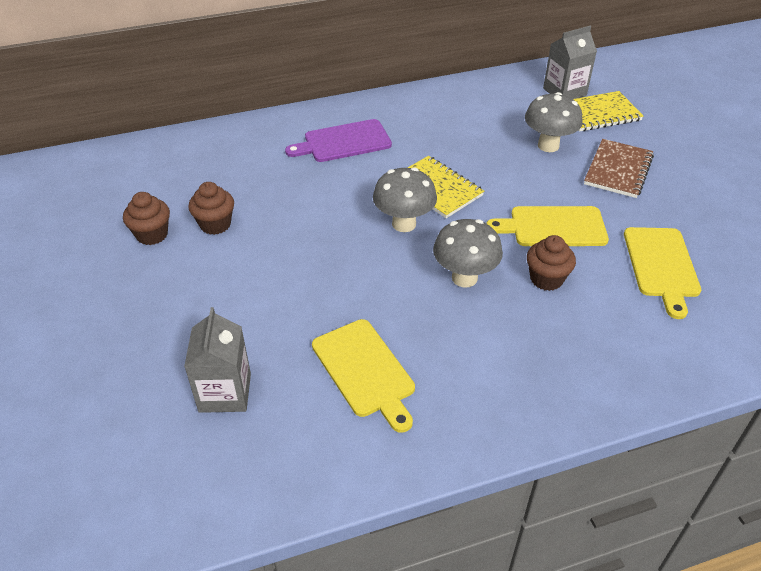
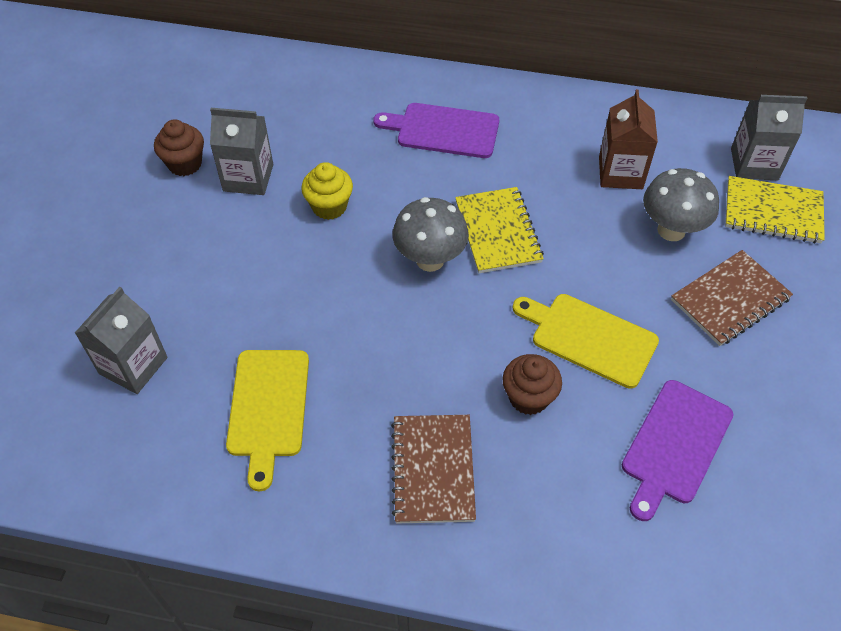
camera: 30 degrees right, 10 degrees up
(215, 224) = (248, 178): brown cupcake -> grey carton
(298, 219) = (329, 206): none -> yellow cupcake
(464, 278) = (442, 354): grey mushroom -> none
(487, 125) = (620, 173): none -> brown carton
(522, 353) = (433, 469): none -> brown notebook
(661, 266) = (675, 445): yellow cutting board -> purple cutting board

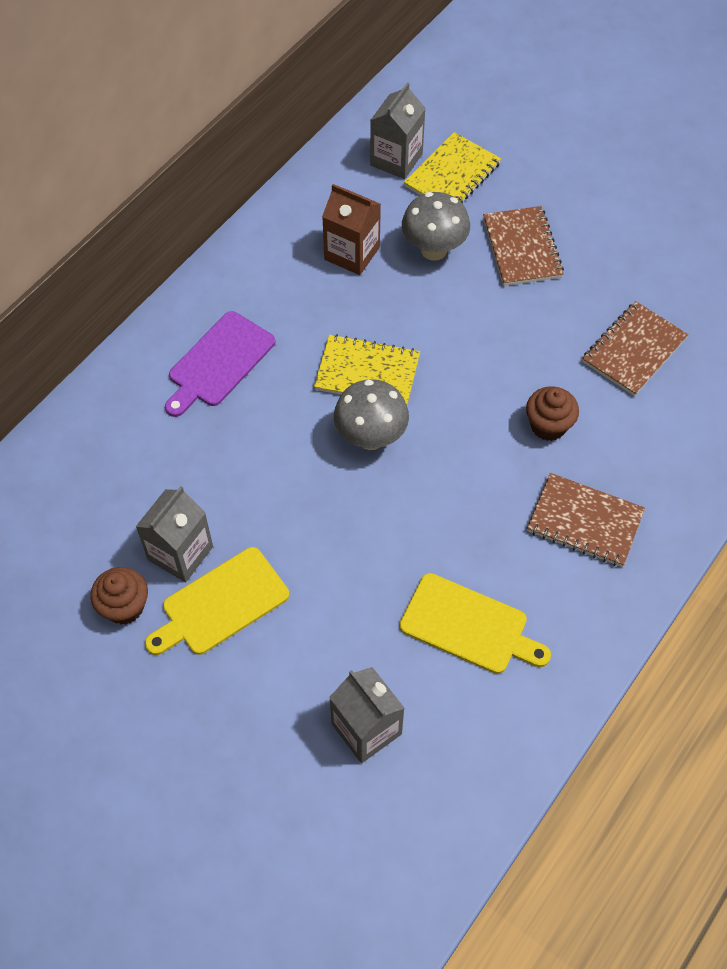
camera: 65 degrees left, 5 degrees up
(329, 206) = (261, 494): yellow cupcake -> none
(589, 338) = (512, 358): yellow cutting board -> yellow cutting board (221, 604)
(675, 445) = (634, 350): purple cutting board -> brown notebook

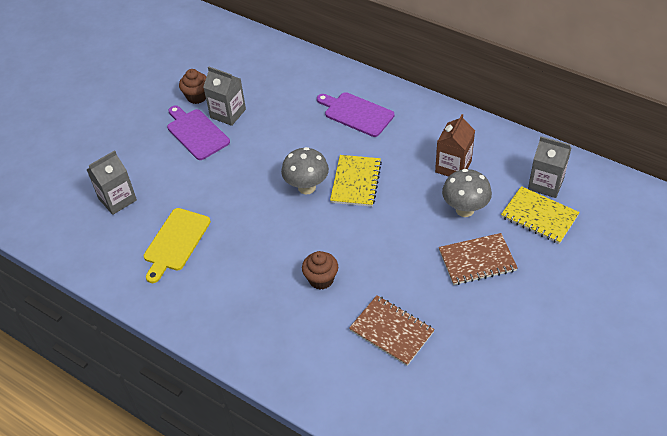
camera: 90 degrees right, 10 degrees down
(221, 604) = (196, 133): yellow cutting board -> purple cutting board
(584, 521) = (246, 301): brown notebook -> none

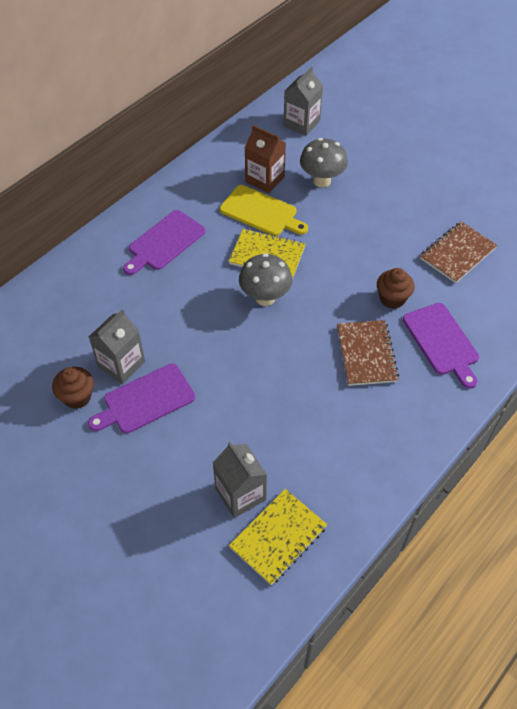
camera: 85 degrees left, 5 degrees up
(175, 242) = (322, 428): yellow cutting board -> yellow cutting board (261, 212)
(274, 322) = (442, 342): none -> purple cutting board
(477, 260) = (383, 183): brown notebook -> brown notebook (366, 354)
(539, 216) = (339, 135): yellow notebook -> yellow notebook (278, 537)

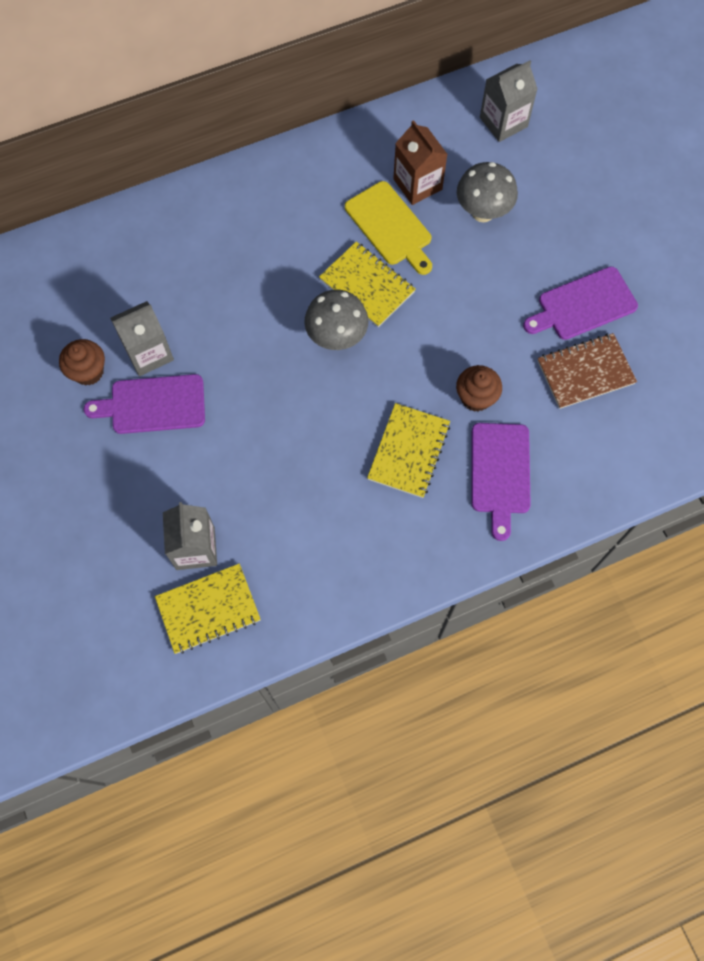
camera: 25 degrees right, 15 degrees up
(164, 242) = (264, 223): purple cutting board -> purple cutting board (583, 305)
(366, 354) = (408, 451): brown notebook -> yellow notebook

